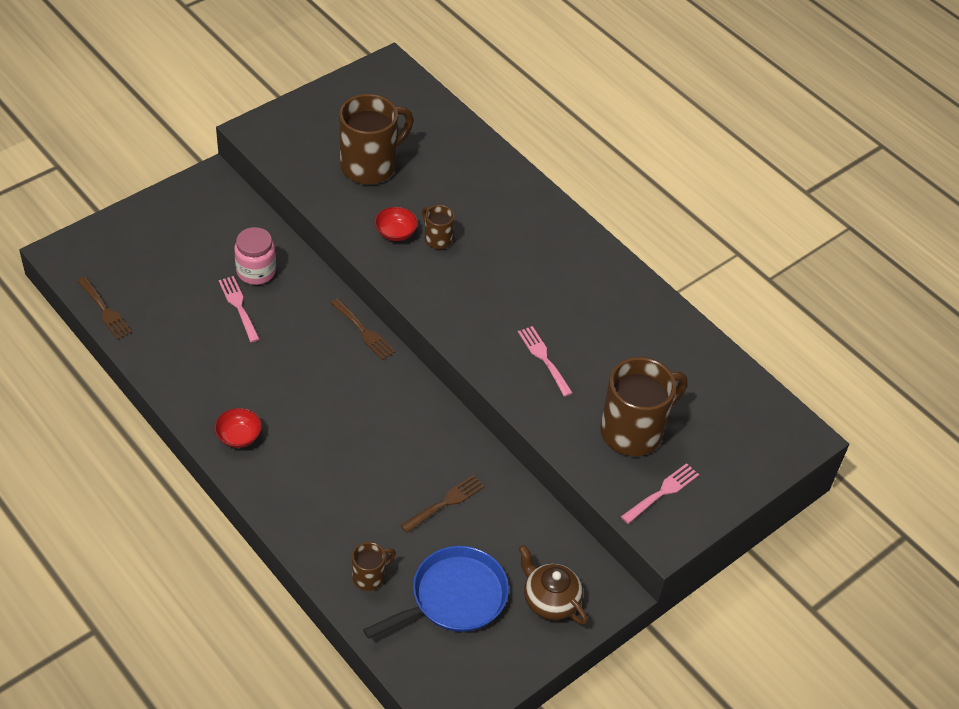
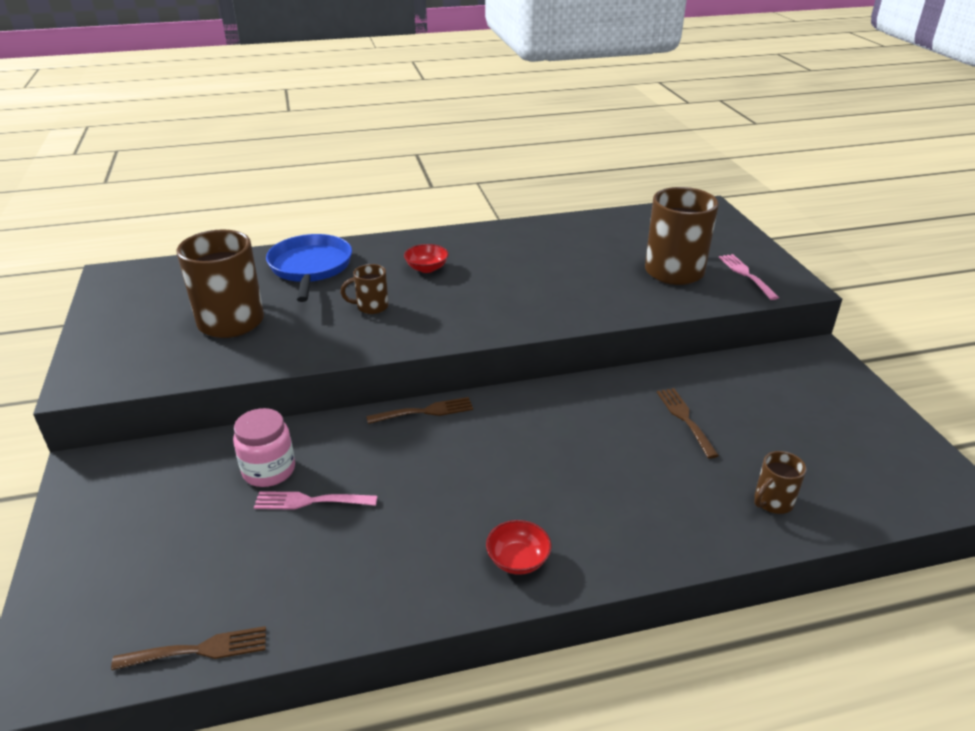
camera: 60 degrees left, 15 degrees down
(369, 577) = (772, 502): brown mug -> brown mug turned 120 degrees counterclockwise
(395, 232) = (339, 328): red bowl -> red bowl (427, 268)
(454, 597) = (810, 447): blue pan -> blue pan (310, 267)
(544, 358) = (565, 290): pink fork -> none
(550, 600) = (823, 388): brown teapot -> none

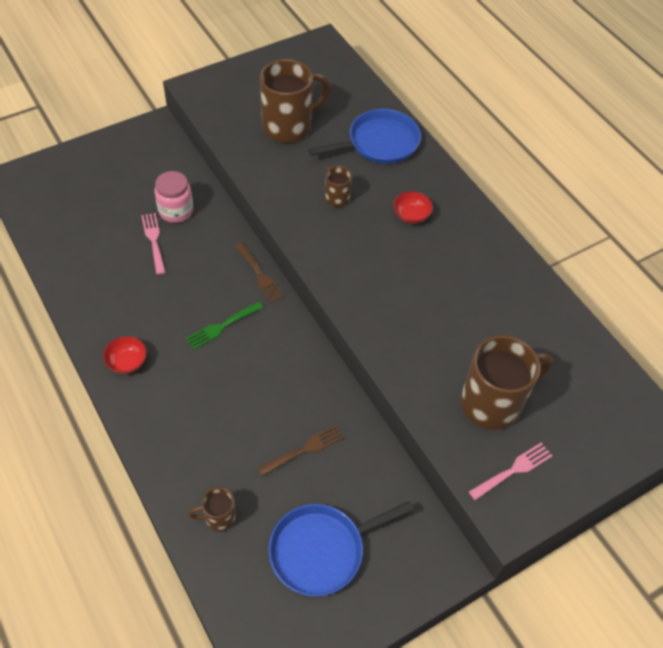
camera: 70 degrees right, 20 degrees up
(198, 650) = (37, 232): brown fork -> none
(491, 456) = (222, 326): none -> green fork
(772, 502) = (219, 517): brown mug -> brown mug turned 45 degrees counterclockwise
(811, 429) = (321, 551): none -> blue pan

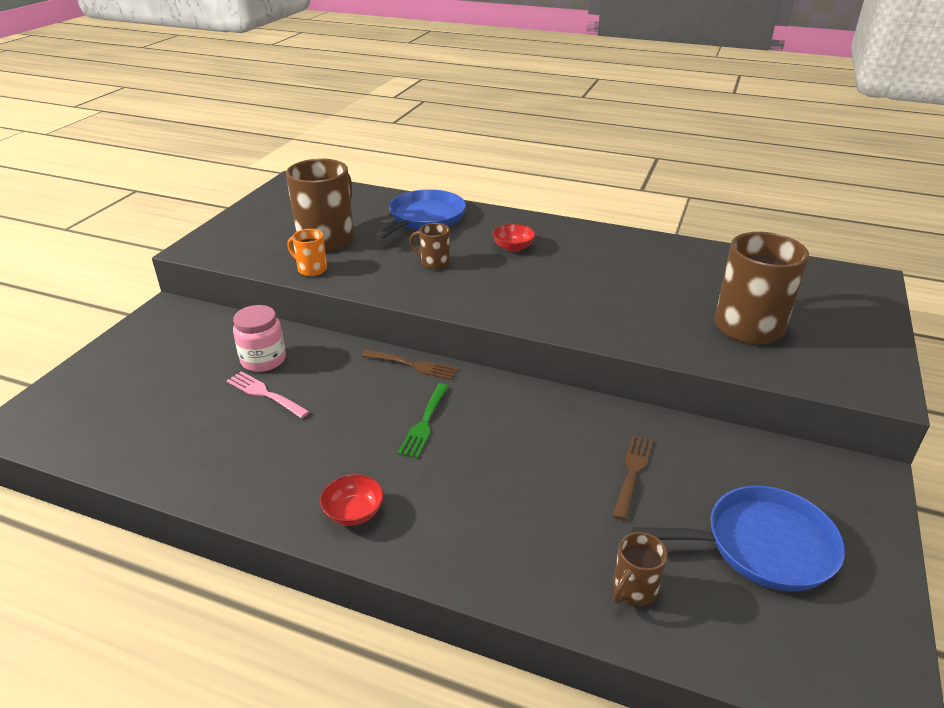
camera: 35 degrees left, 20 degrees down
(249, 154) = (311, 269): none -> orange mug
(321, 551) = (762, 545): blue pan -> blue pan turned 120 degrees counterclockwise
(513, 470) = (831, 358): pink fork -> none

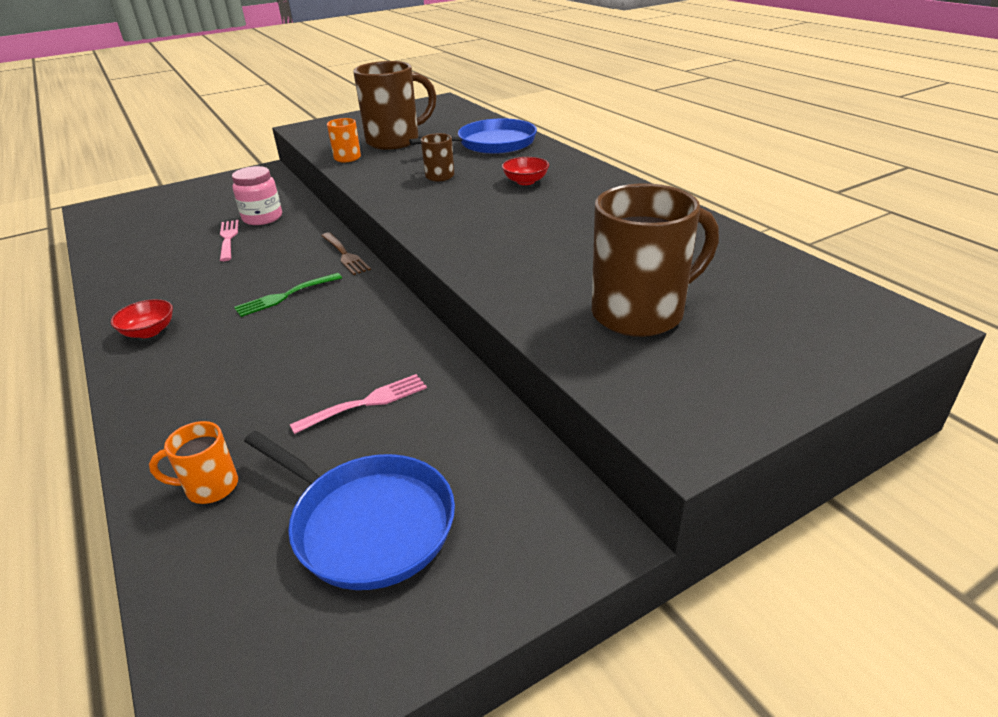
camera: 40 degrees right, 0 degrees up
(633, 472) = (366, 403): brown fork -> pink fork
(633, 590) = (210, 487): brown mug -> orange mug

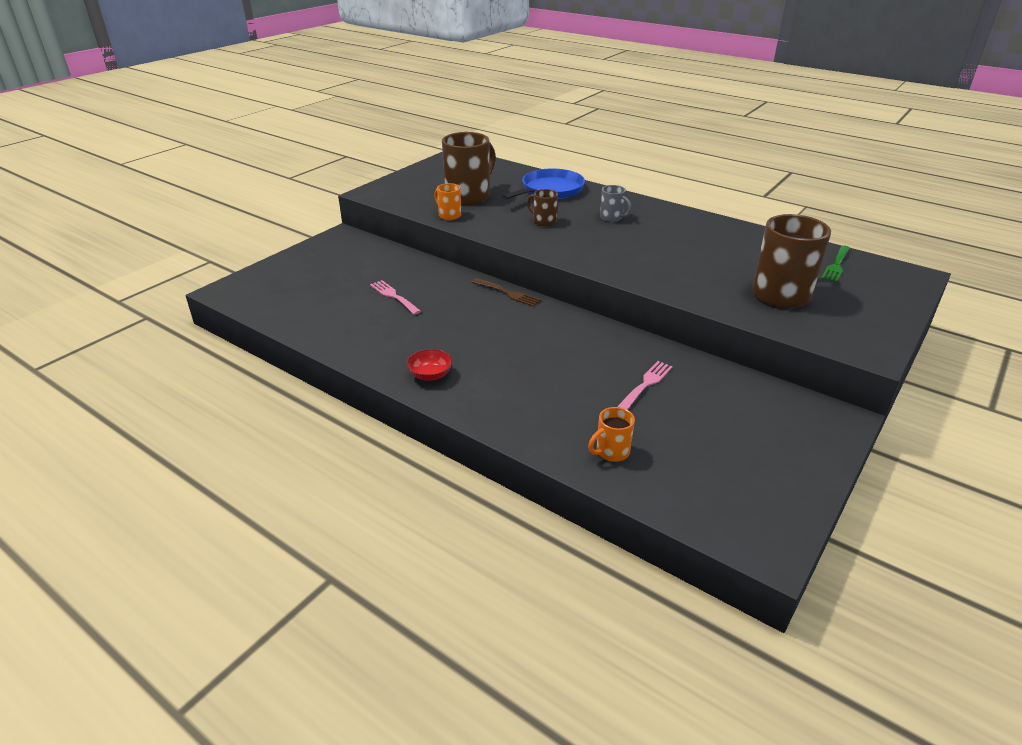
camera: 25 degrees left, 0 degrees up
(262, 218) = (400, 275): pink jar -> none
(285, 296) = (501, 330): green fork -> green fork (836, 265)
(368, 524) = (726, 444): blue pan -> none
(525, 181) = (612, 218): red bowl -> grey mug

